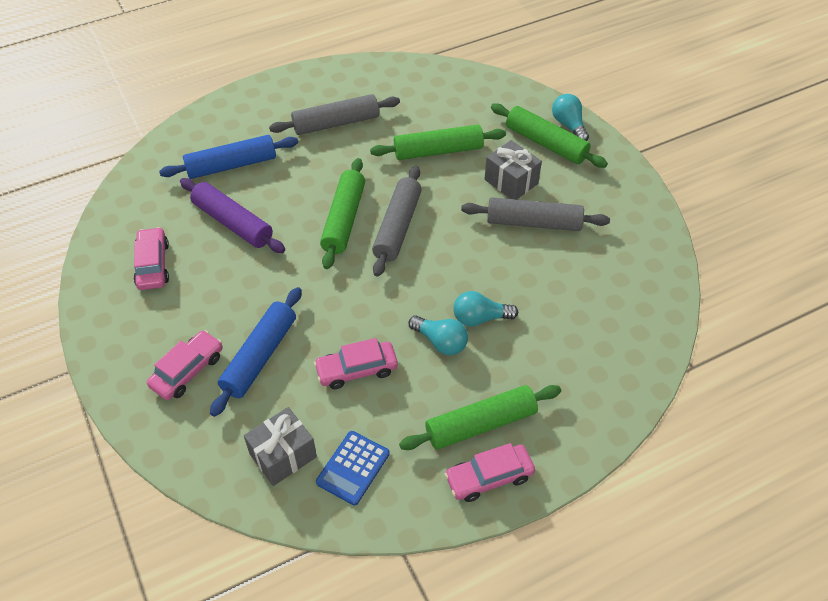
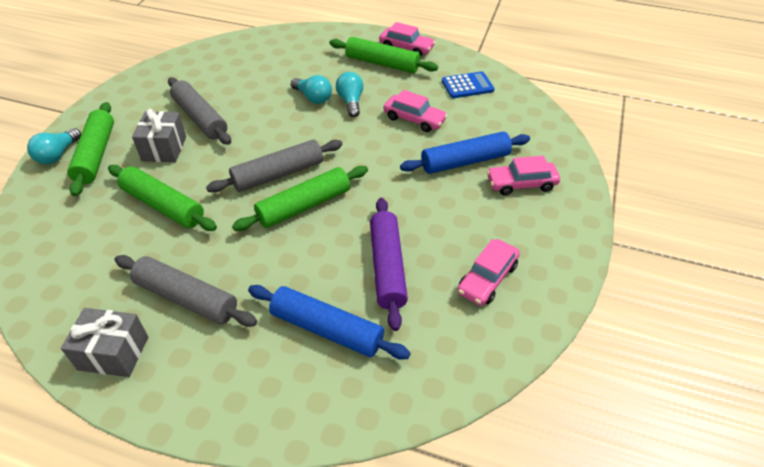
camera: 135 degrees left, 5 degrees down
(283, 455) = (500, 110): grey gift -> grey gift (113, 353)

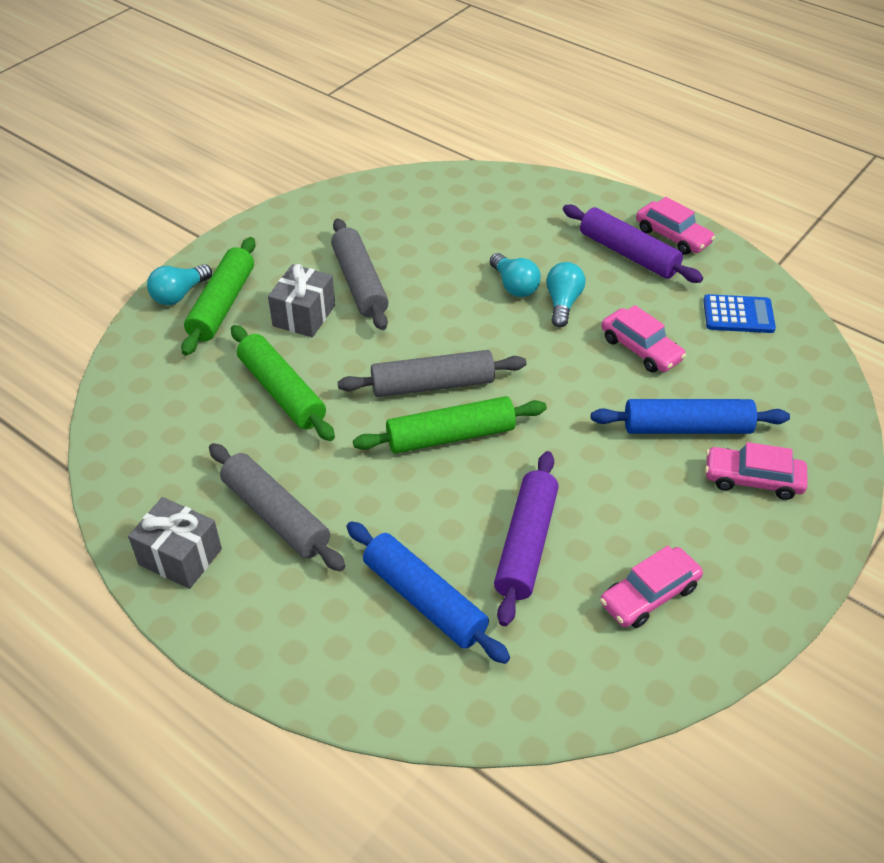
camera: 20 degrees right, 0 degrees up
(382, 63) = (628, 254): green rolling pin -> purple rolling pin

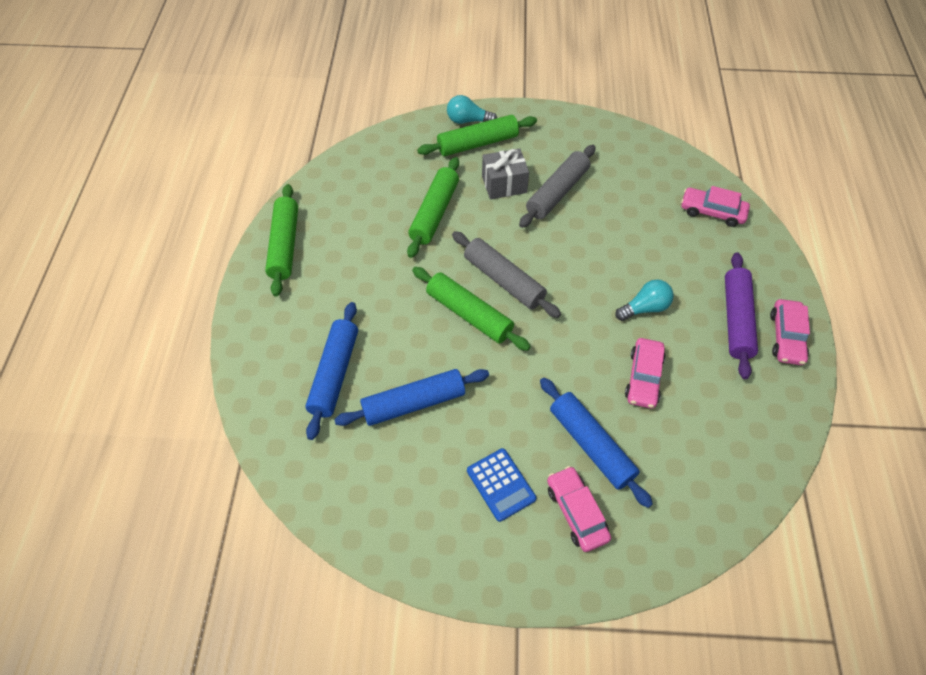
camera: 55 degrees right, 10 degrees up
(180, 557) = (285, 245): grey gift -> green rolling pin
(276, 515) = (343, 268): grey rolling pin -> none
(514, 286) = (634, 272): turquoise light bulb -> none
(526, 544) = (414, 403): purple rolling pin -> blue rolling pin
(649, 595) = (423, 495): pink car -> pink car (712, 212)
(738, 315) = (741, 423): blue calculator -> blue calculator (501, 484)

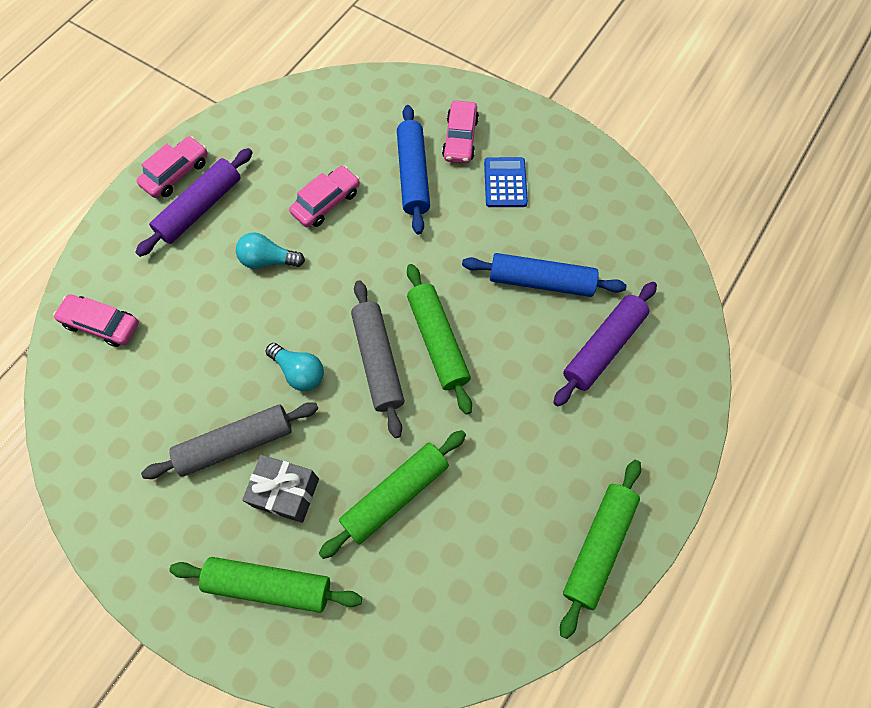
camera: 150 degrees left, 10 degrees up
(334, 374) = (603, 347): blue rolling pin -> purple rolling pin
(468, 120) = (251, 640): turquoise light bulb -> turquoise light bulb (299, 372)
(712, 212) = (102, 324): pink car -> pink car turned 150 degrees clockwise

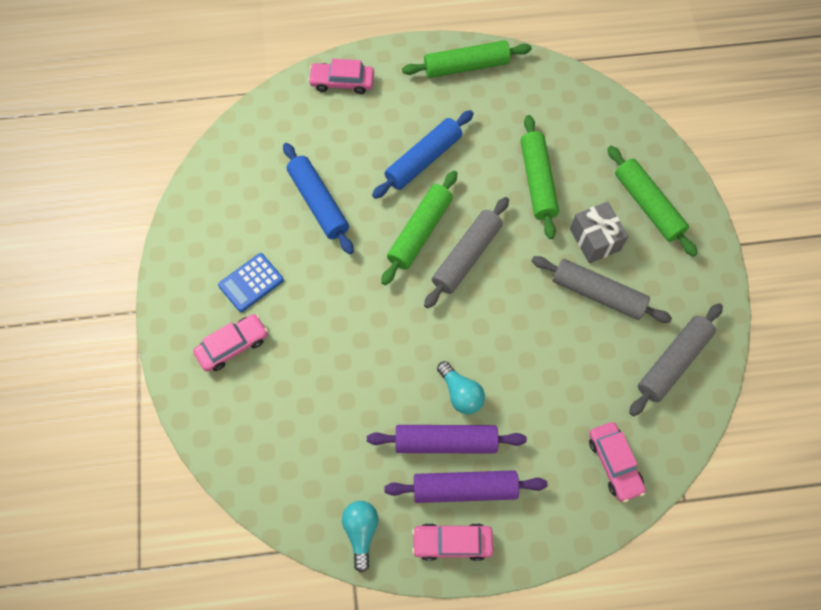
camera: 130 degrees left, 0 degrees up
(116, 450) = (673, 362): none -> grey rolling pin
(299, 372) = (519, 297): turquoise light bulb -> turquoise light bulb (361, 532)
(326, 202) = (376, 396): pink car -> pink car (342, 82)
(395, 495) = (537, 181): green rolling pin -> green rolling pin turned 75 degrees clockwise
(413, 175) = (297, 353): blue rolling pin -> blue rolling pin (423, 160)
(603, 347) = (337, 137): purple rolling pin -> purple rolling pin (445, 442)

